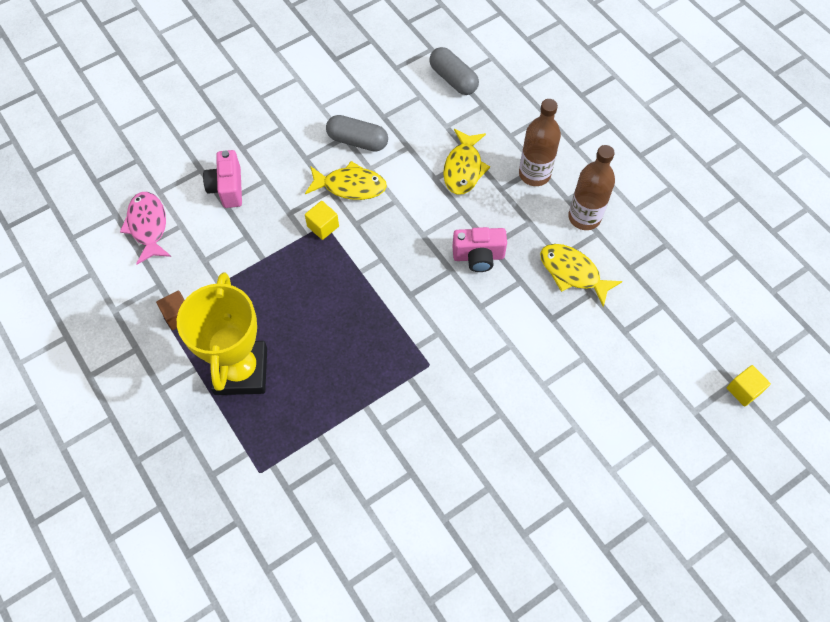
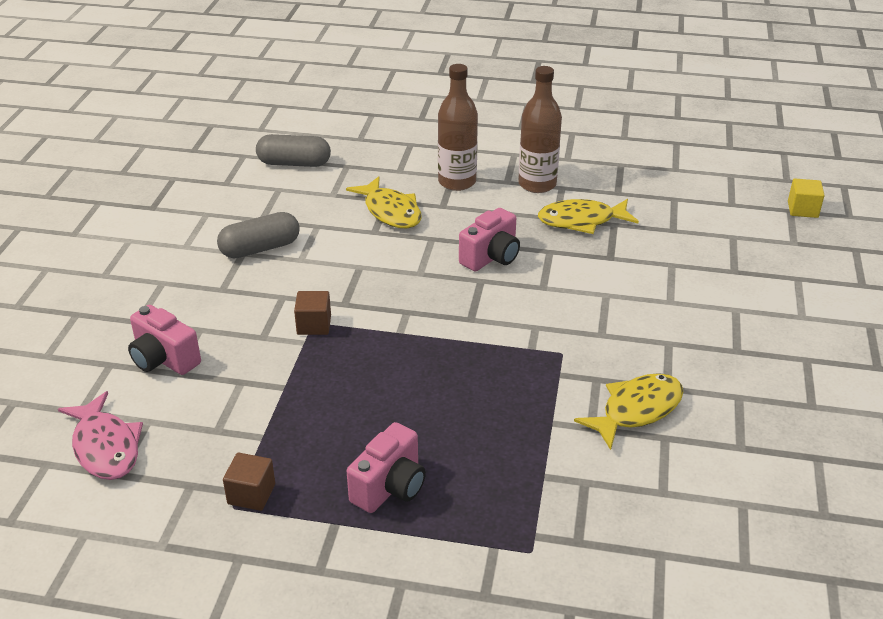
camera: 45 degrees left, 25 degrees down
(148, 226) = (105, 447): pink fish -> pink fish turned 150 degrees counterclockwise
(241, 371) = (390, 487): yellow trophy -> pink camera
(323, 226) = (314, 325): yellow cube -> brown cube
(350, 186) = (299, 282): yellow fish -> yellow fish (636, 410)

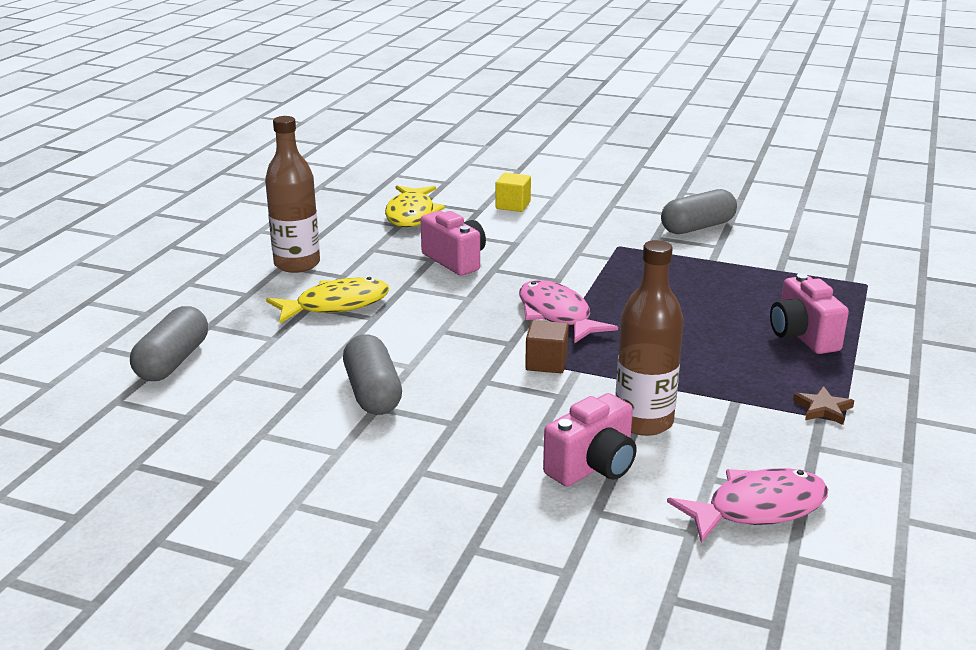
camera: 80 degrees left, 10 degrees down
(251, 494) = (823, 409): brown cube -> brown star
(390, 487) = (802, 336): pink camera -> pink camera turned 150 degrees counterclockwise
(399, 324) = (557, 315): none -> pink fish
(537, 184) = (330, 226): brown bottle -> brown bottle (643, 421)
(636, 410) = (697, 227): yellow fish -> grey capsule
(802, 209) = (440, 135): yellow cube -> yellow cube (513, 205)

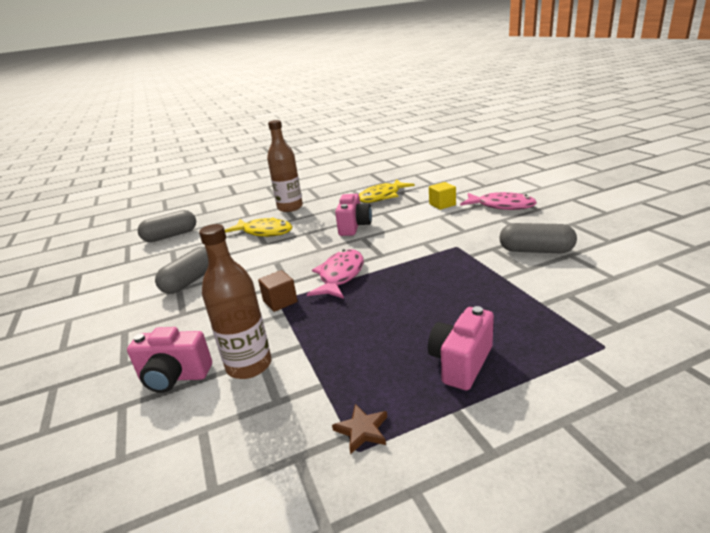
camera: 50 degrees right, 0 degrees up
(758, 508) = (176, 474): pink fish -> pink fish (501, 206)

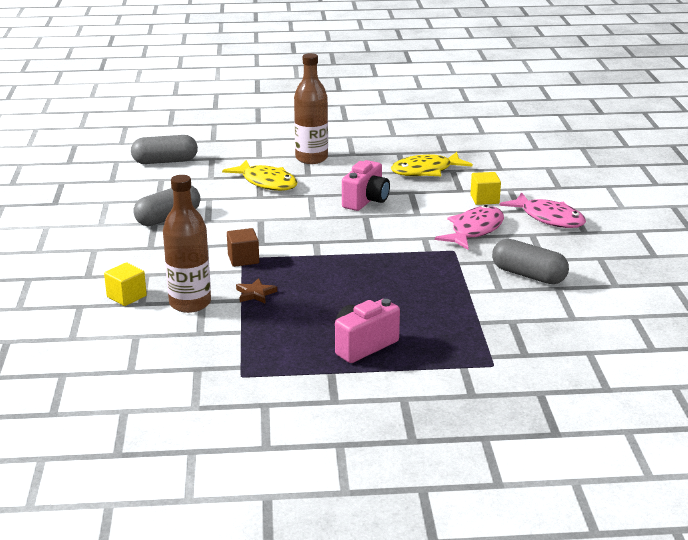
camera: 15 degrees right, 0 degrees up
(174, 377) = (126, 296): pink camera -> yellow cube
(340, 276) = (314, 250): pink fish -> pink fish (474, 230)
(362, 430) = (252, 366): brown star -> brown star (255, 294)

